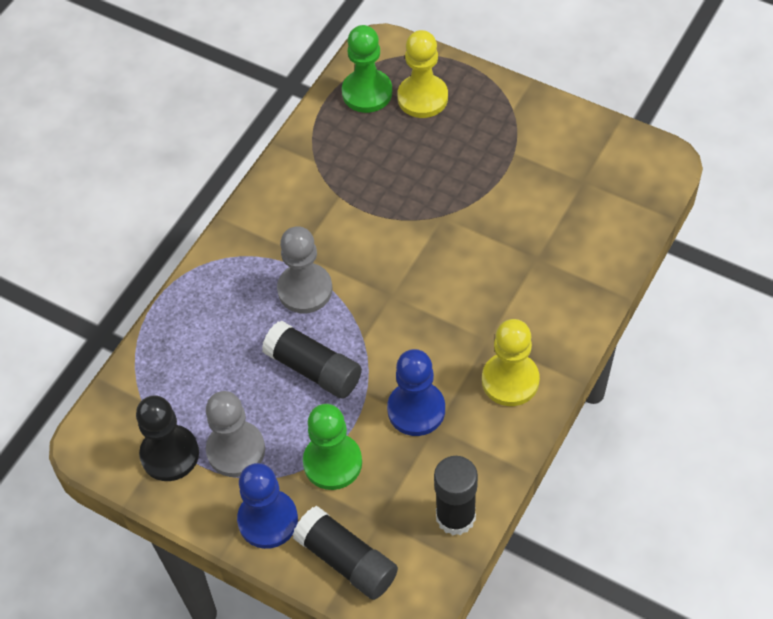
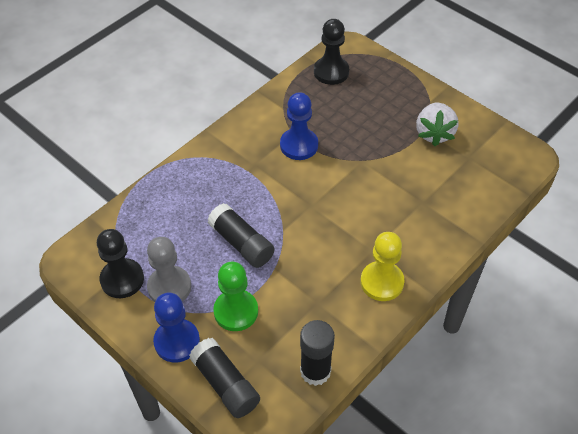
camera: 10 degrees right, 5 degrees down
(305, 290) = (251, 189): grey pawn -> none
(367, 93) = (331, 72): green pawn -> black pawn
(416, 410) = (307, 288): blue pawn -> blue pawn (299, 145)
(422, 98) = (368, 82): yellow pawn -> none
(529, 156) = (434, 133): none -> white strawberry

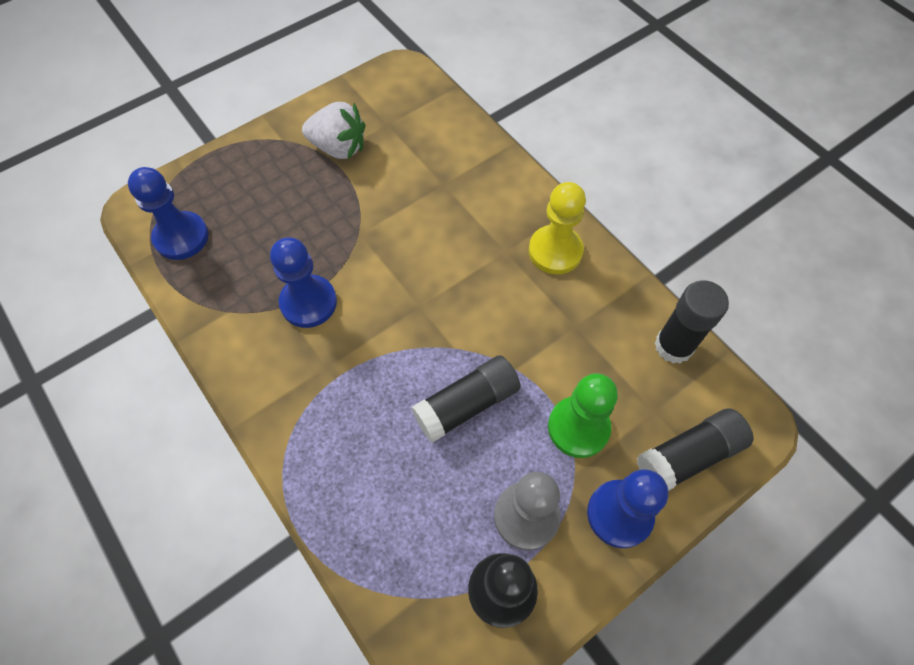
camera: 80 degrees left, 10 degrees up
(331, 72) = (181, 237): black pawn -> blue pawn

